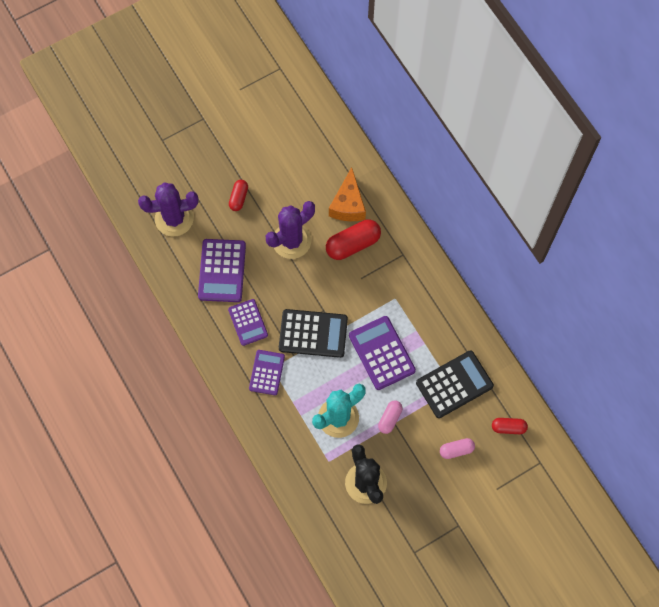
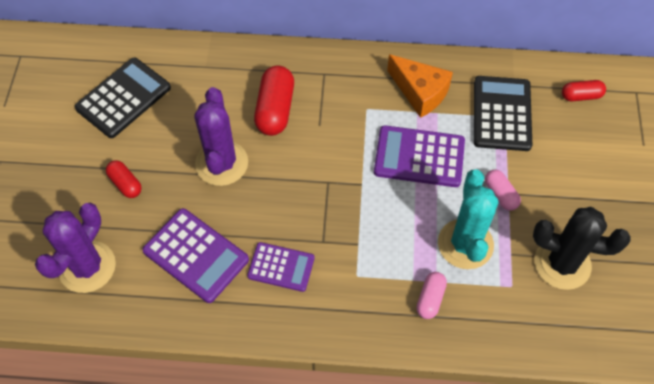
camera: 55 degrees left, 10 degrees down
(267, 372) = (357, 285): purple calculator -> none
(313, 333) = (347, 208): black calculator -> black calculator (123, 98)
(348, 204) = (228, 87): orange cheese -> orange cheese (420, 92)
(456, 450) = (577, 155): pink capsule -> pink capsule (430, 299)
(508, 427) = (581, 96): red capsule -> red capsule turned 45 degrees clockwise

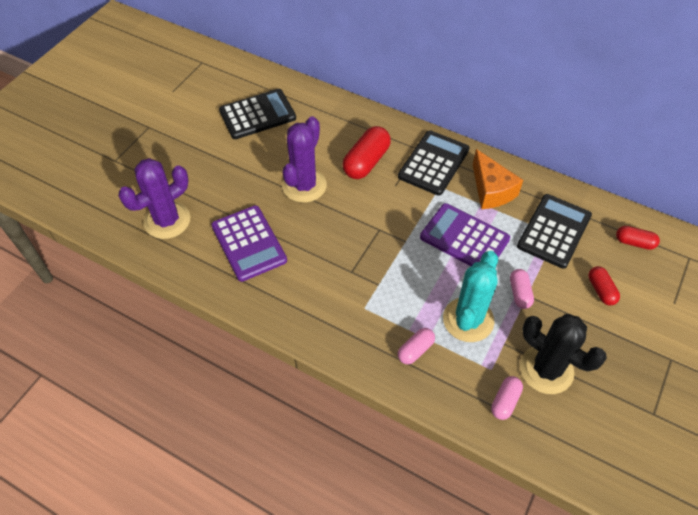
camera: 25 degrees right, 5 degrees down
(125, 184) = (226, 174): red capsule -> red capsule (601, 290)
(281, 267) = (308, 277): purple calculator -> none
(347, 84) = (433, 163): none -> black calculator
(540, 314) = (505, 401): none -> pink capsule

